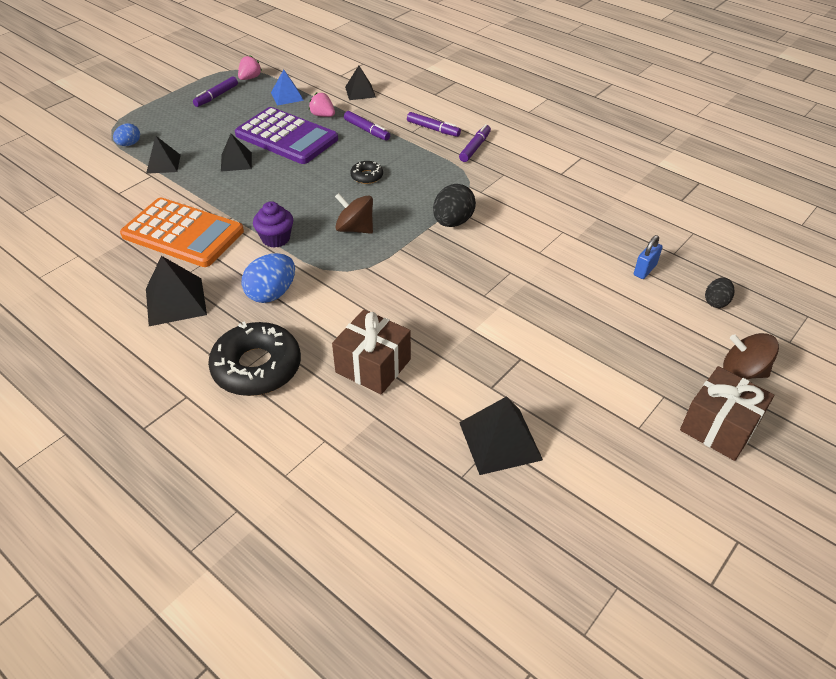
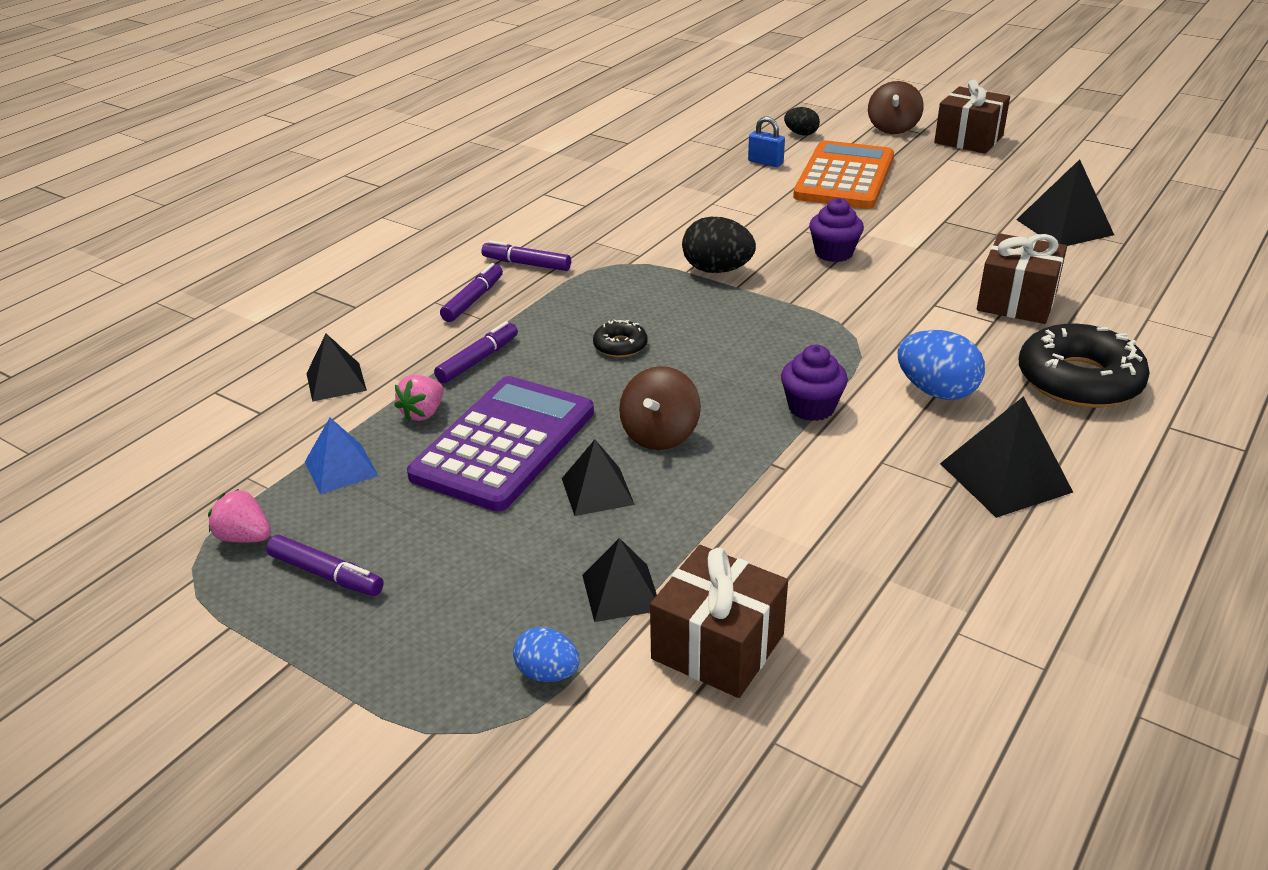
camera: 95 degrees left, 10 degrees down
(115, 185) = (717, 647): none -> brown gift
(183, 233) = (838, 509): orange calculator -> orange calculator (844, 177)
(355, 228) = (759, 341): brown spinning top -> brown spinning top (660, 434)
(469, 281) = (833, 253): none -> purple cupcake

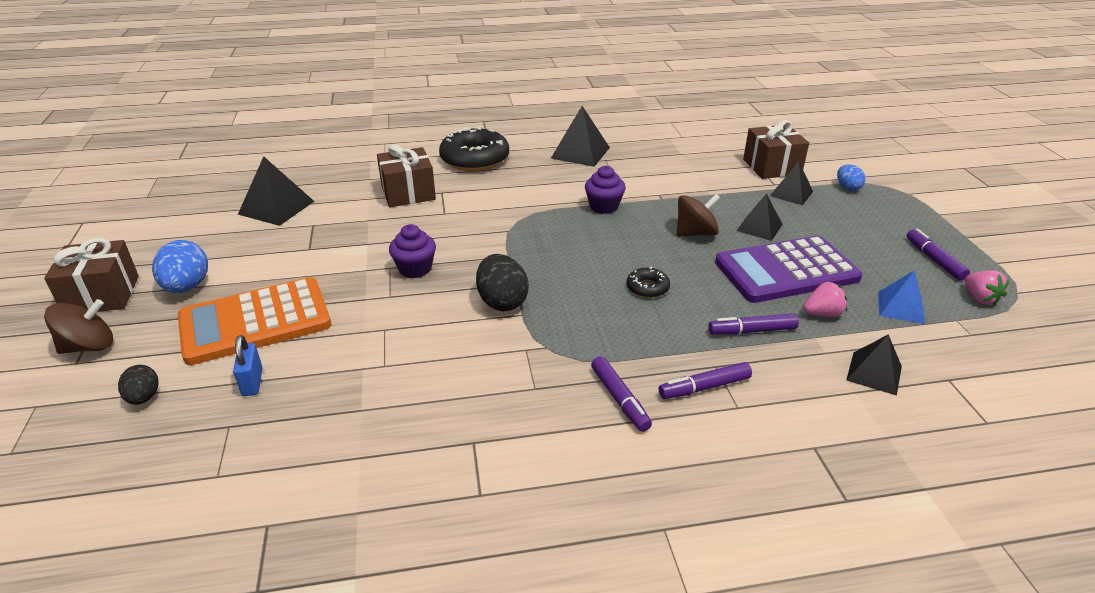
camera: 135 degrees left, 0 degrees up
(936, 391) = (537, 184): blue egg -> blue egg (187, 287)

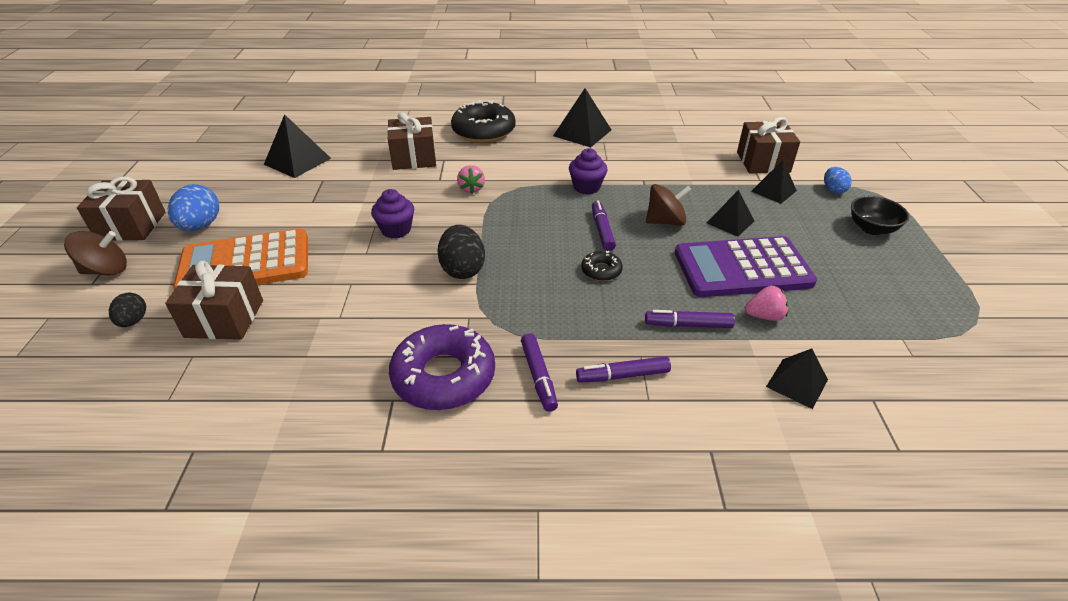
camera: 10 degrees right, 5 degrees up
(252, 382) = (224, 318): blue padlock -> brown gift
(520, 411) = (444, 376): none -> purple donut
(895, 221) = (871, 228): none -> black bowl
(901, 307) = (847, 318): blue pyramid -> none
(934, 260) = (899, 273): purple marker -> purple marker (602, 230)
(980, 298) = (935, 319): pink strawberry -> pink strawberry (471, 189)

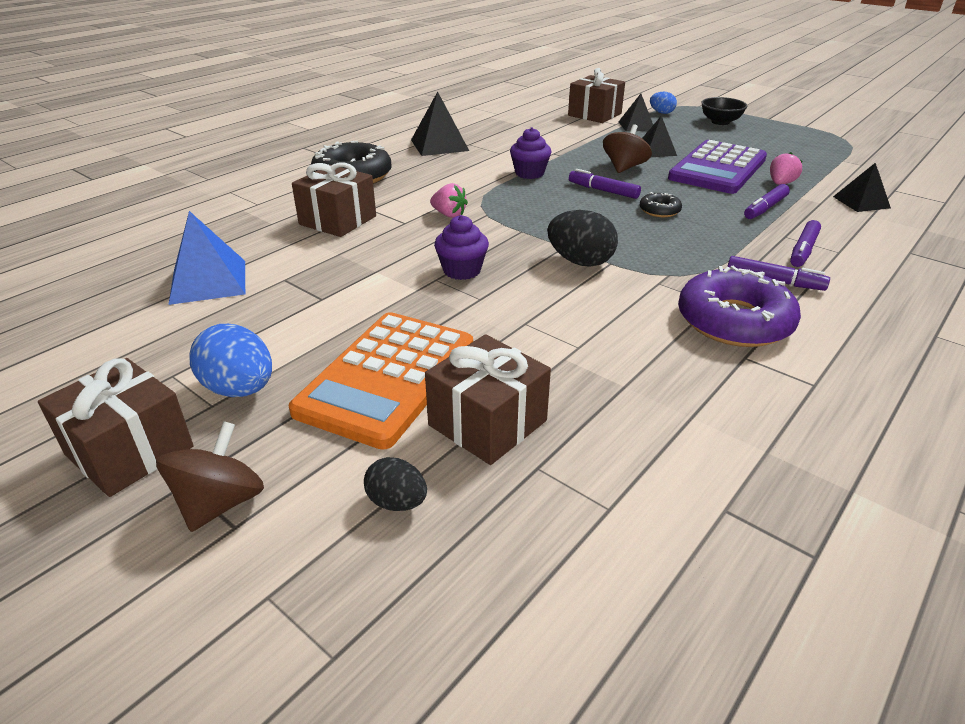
camera: 50 degrees left, 5 degrees down
(297, 161) = (208, 281): black pyramid -> blue pyramid

